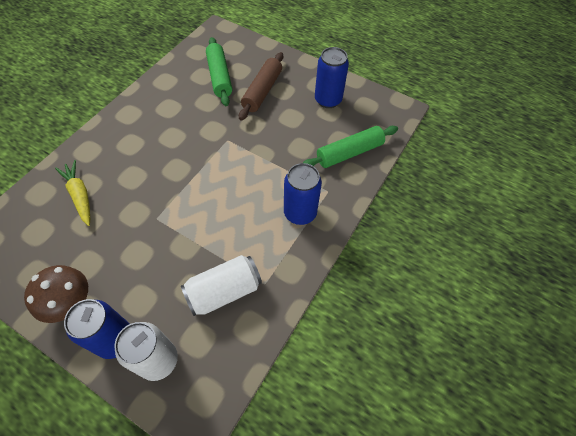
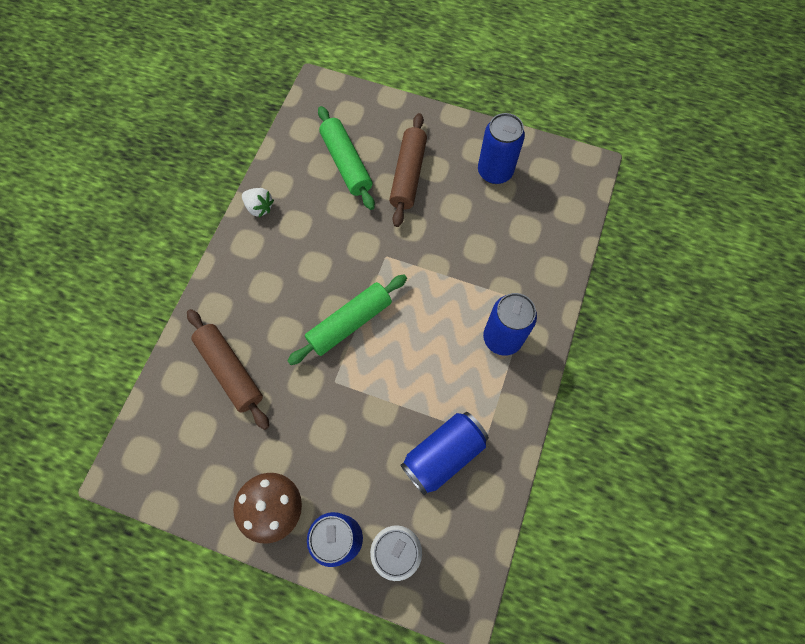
camera: 10 degrees left, 10 degrees up
(80, 195) = (230, 371): yellow carrot -> brown rolling pin
(146, 93) = (259, 207): none -> white strawberry
(224, 291) = (443, 455): white can -> blue can
(349, 153) = (540, 244): green rolling pin -> green rolling pin (350, 323)

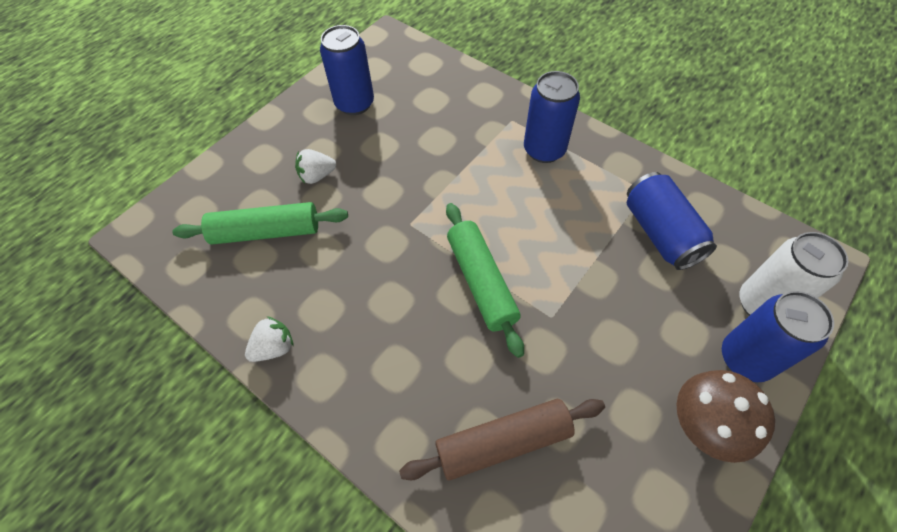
camera: 70 degrees left, 10 degrees down
(408, 175) = (317, 176): brown rolling pin -> white strawberry

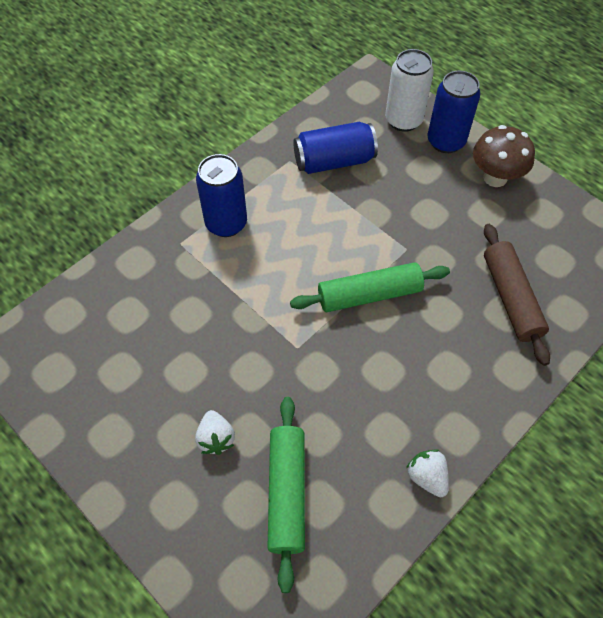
camera: 85 degrees left, 0 degrees up
(354, 104) = (110, 395): blue can -> none

